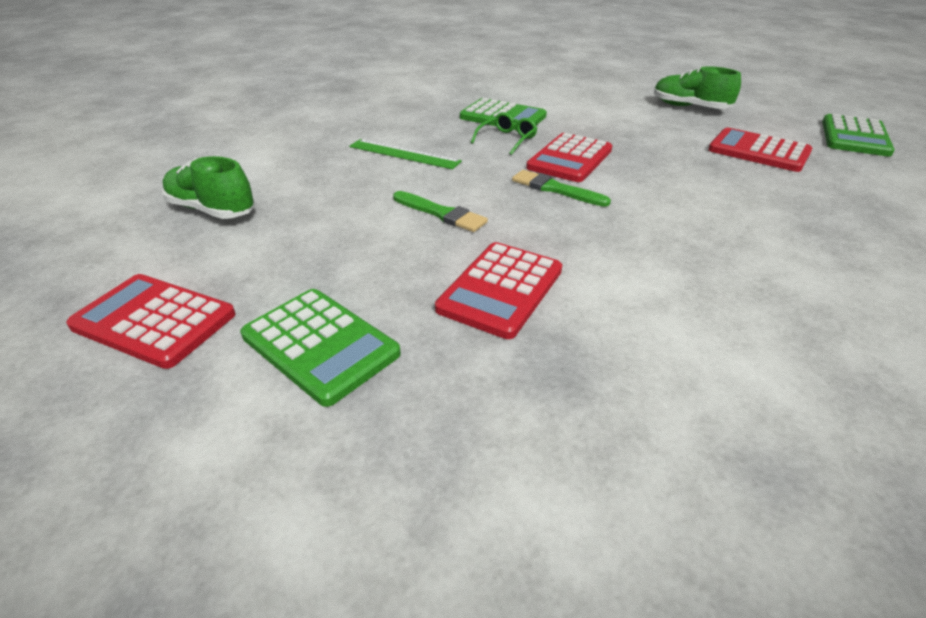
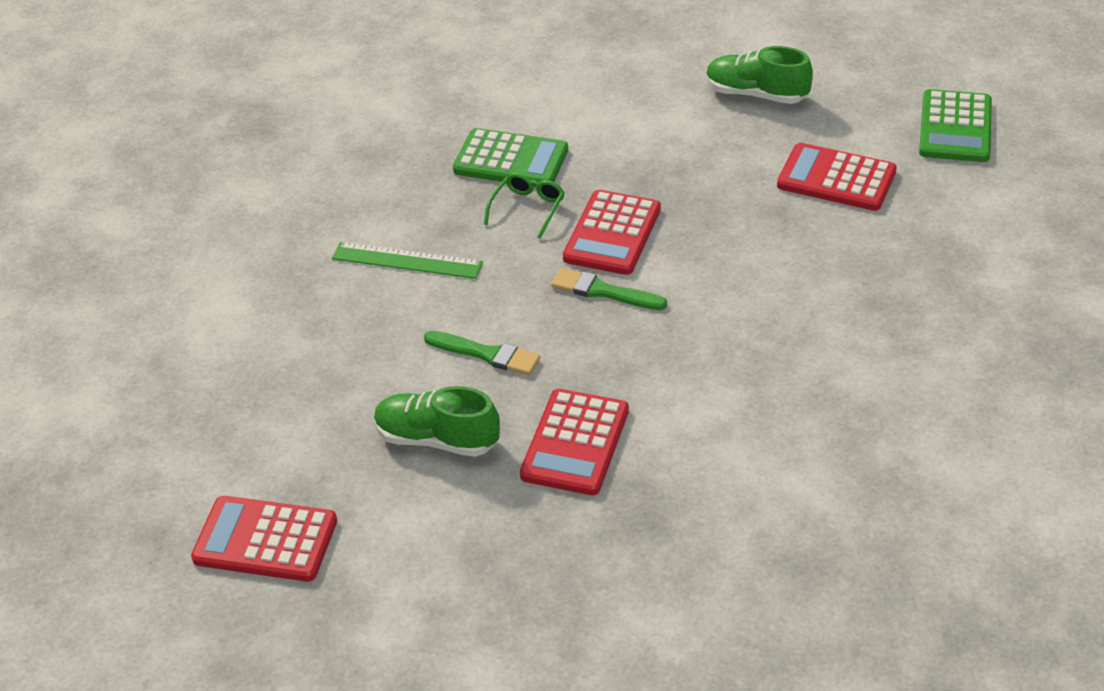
camera: 10 degrees left, 5 degrees up
(212, 210) = (227, 396): green shoe -> green shoe (437, 439)
(320, 345) = (431, 533): green calculator -> none

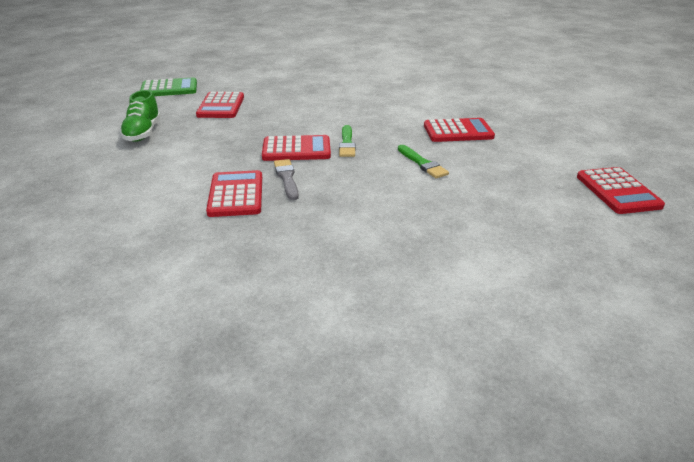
camera: 115 degrees left, 10 degrees down
(407, 260) = (364, 207): green ruler -> none
(437, 439) = (495, 163): green shoe -> none
(486, 354) = (422, 163): green brush -> green brush turned 150 degrees clockwise
(511, 160) = (236, 194): green calculator -> red calculator
(527, 209) = (287, 178): green glasses -> grey brush

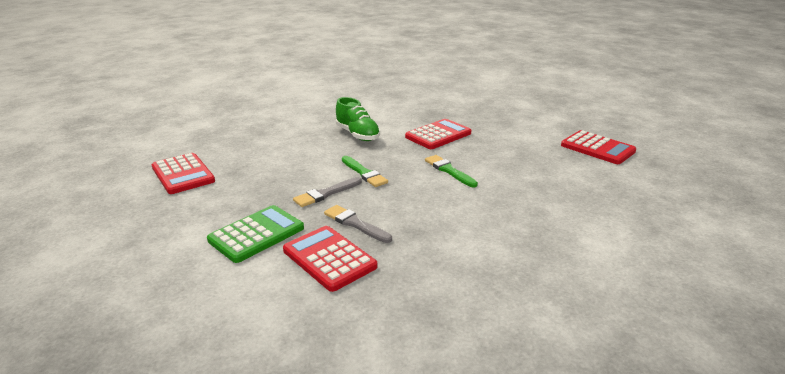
camera: 35 degrees left, 5 degrees down
(143, 133) = (125, 232): green shoe -> green shoe (357, 135)
(169, 89) = (88, 172): green calculator -> green calculator (256, 234)
(296, 149) = (326, 194): red calculator -> grey brush
(422, 163) = (449, 171): green brush -> green brush turned 150 degrees counterclockwise

